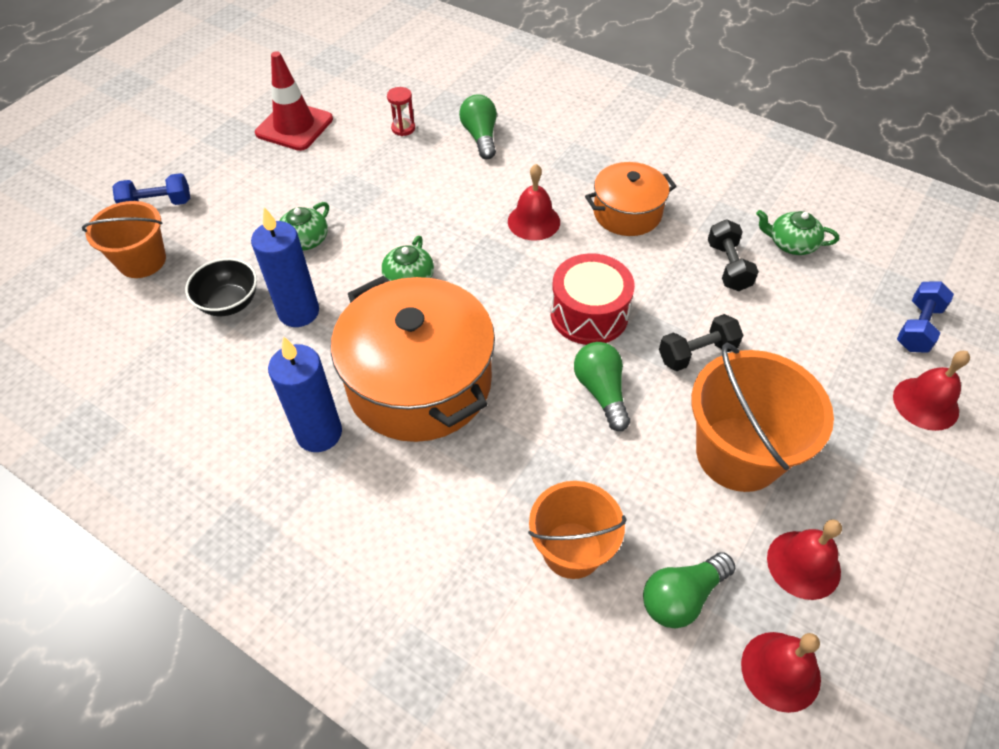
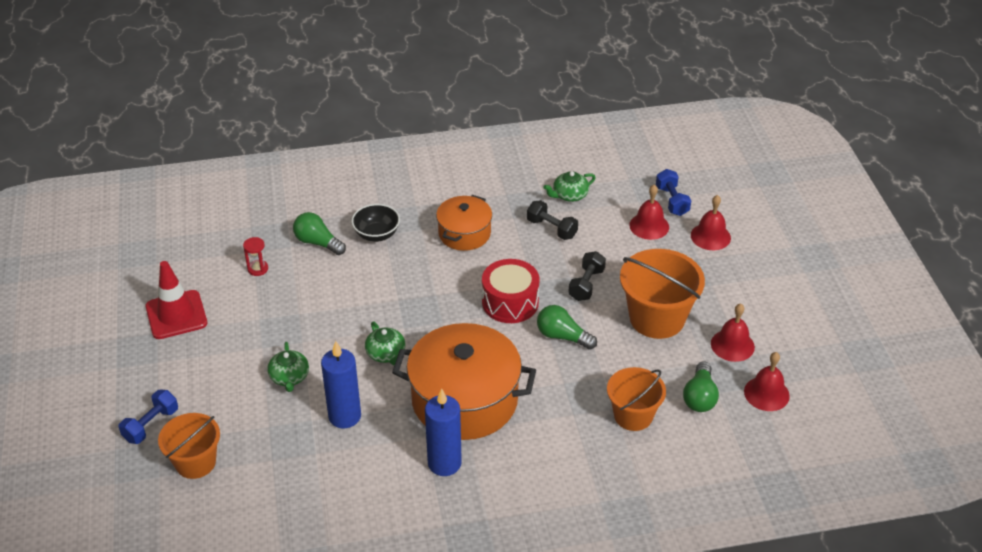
camera: 45 degrees left, 10 degrees down
(229, 303) = (293, 442): black bowl -> black bowl (377, 234)
(533, 221) = (417, 273): red bell -> red bell (649, 226)

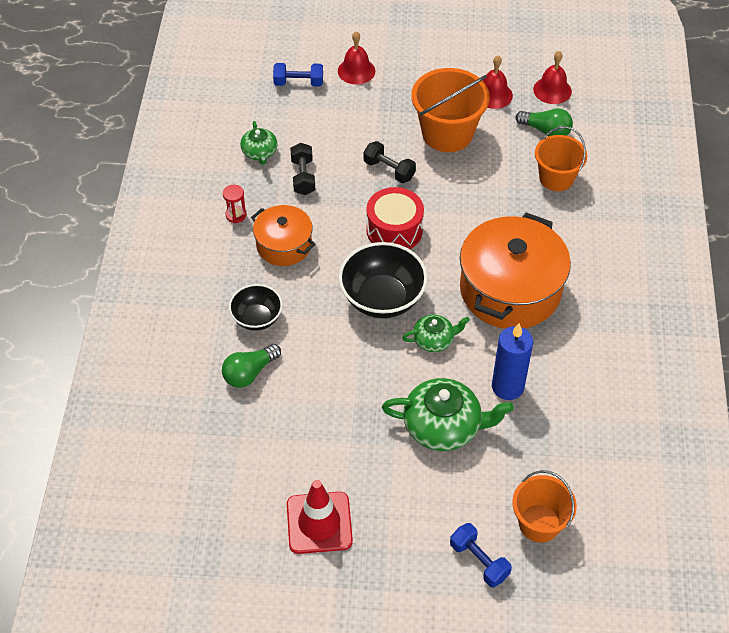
camera: 75 degrees left, 10 degrees up
(258, 269) = (271, 435): red hourglass -> red hourglass (236, 215)
(289, 377) = (443, 426): green teapot -> green teapot, size x1.79
(424, 309) = (382, 298): none -> black bowl
(444, 463) = (582, 319): blue candle -> none
(551, 229) = (303, 177): black dumbbell -> black dumbbell turned 60 degrees counterclockwise
(562, 336) = (450, 202): green light bulb -> none
(649, 226) = (326, 107): red bell -> none

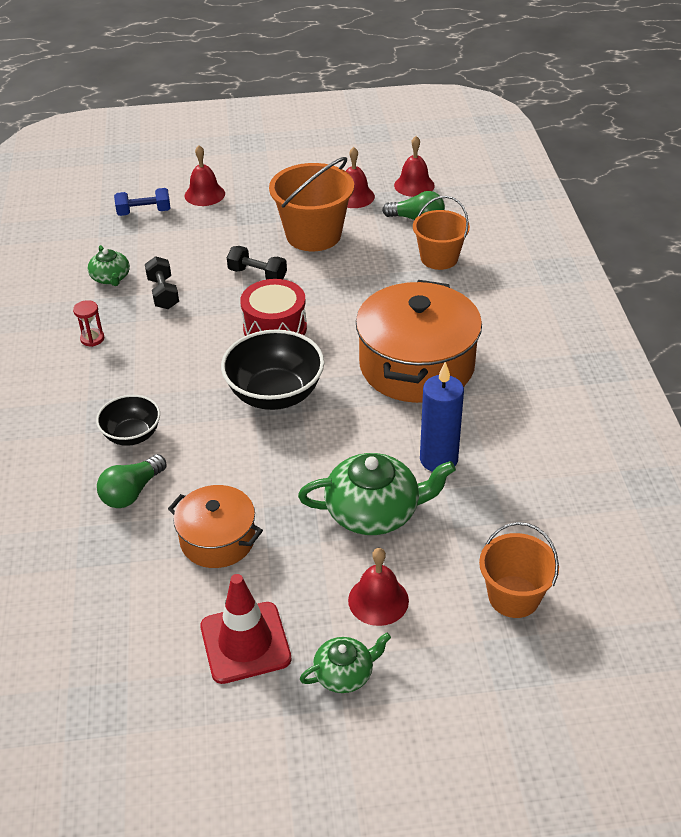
camera: 10 degrees left, 10 degrees down
(284, 245) = (152, 359): orange pot -> orange pot (218, 539)
(430, 506) = (378, 600): none -> red bell
(434, 340) = (343, 425): green teapot -> green teapot (344, 673)
(479, 561) = (453, 651): blue dumbbell -> none

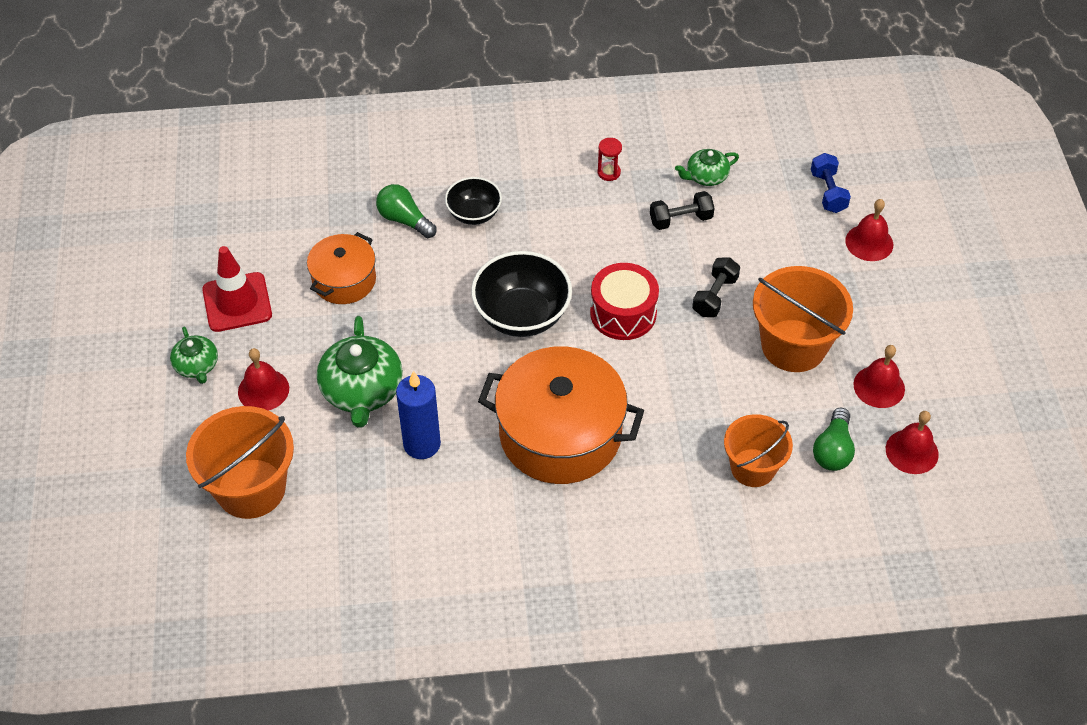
camera: 90 degrees right, 10 degrees up
(513, 596) = (251, 488): orange bucket -> orange bucket, size x1.52

